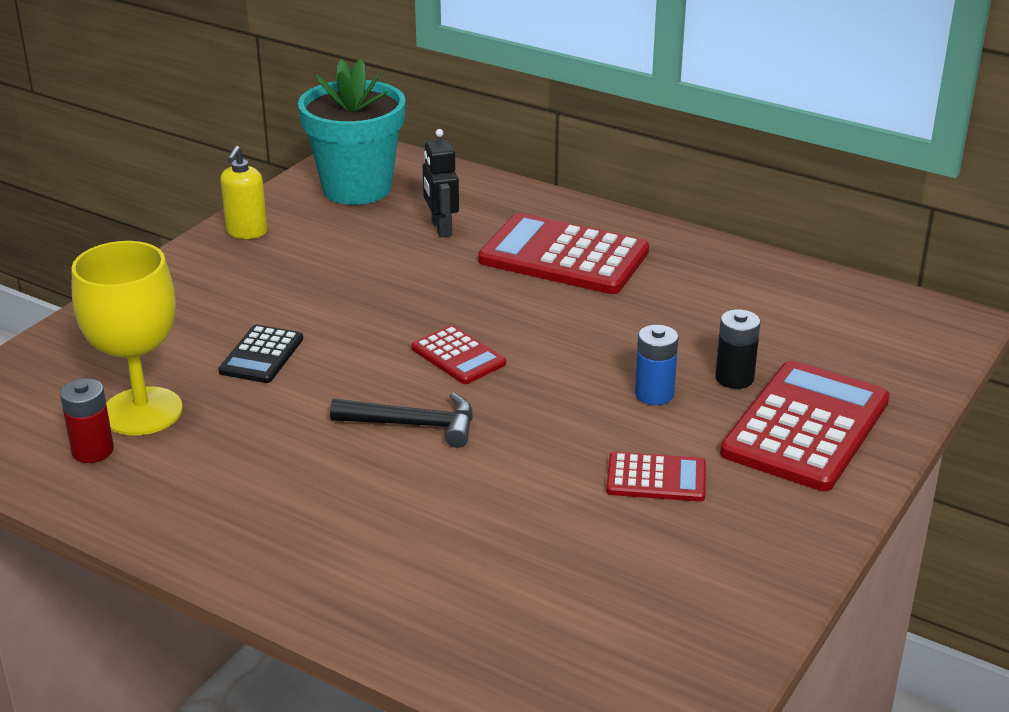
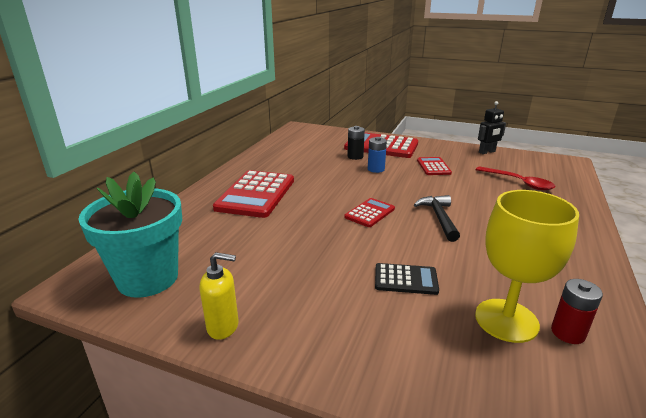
camera: 100 degrees left, 5 degrees down
(441, 228) = (221, 234): black robot -> black robot (487, 152)
(536, 585) = (518, 182): none -> red spoon

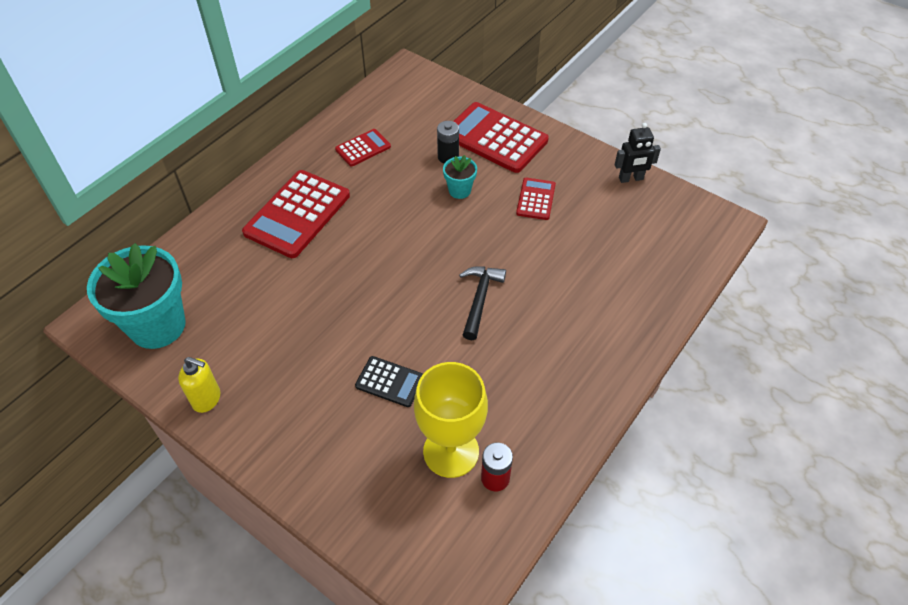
camera: 15 degrees right, 25 degrees up
(369, 213) = (407, 274): red calculator -> red calculator (363, 148)
(376, 169) = (459, 190): blue battery -> turquoise flower pot
(518, 182) = (621, 254): red spoon -> none

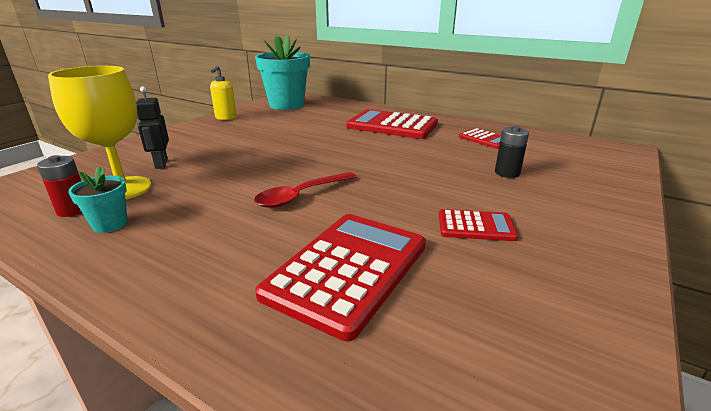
camera: 85 degrees right, 25 degrees down
(390, 382) = (213, 163): black calculator -> none
(459, 190) = (459, 180): turquoise flower pot -> turquoise flower pot (110, 224)
(479, 299) = (301, 195): black hammer -> red spoon
(495, 138) = (567, 197): red calculator -> red calculator (347, 269)
(631, 179) = (599, 326): black robot -> black robot (161, 163)

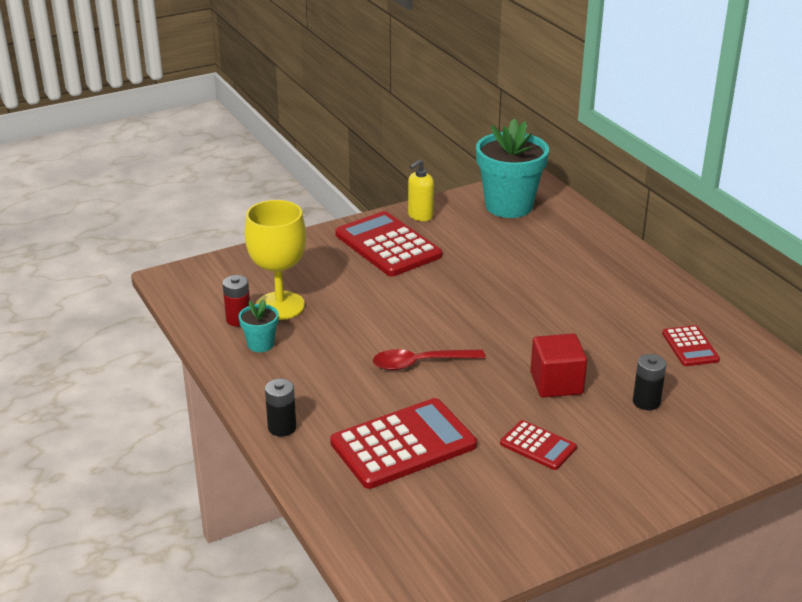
camera: 30 degrees right, 5 degrees up
(161, 163) = (322, 280): black robot -> none
(176, 304) = (282, 427): none -> black battery
(392, 125) = (603, 288): red calculator -> red calculator (387, 245)
(430, 179) = (556, 383): none -> red cube

